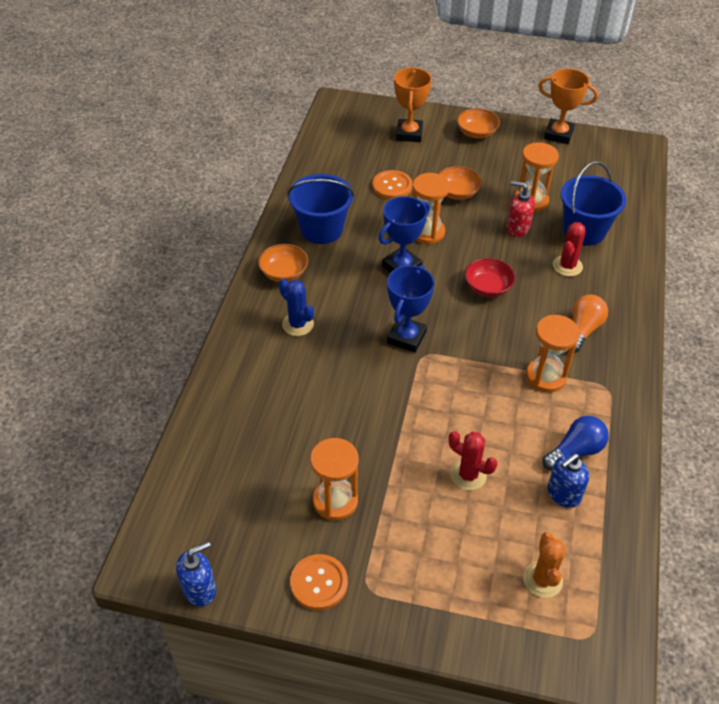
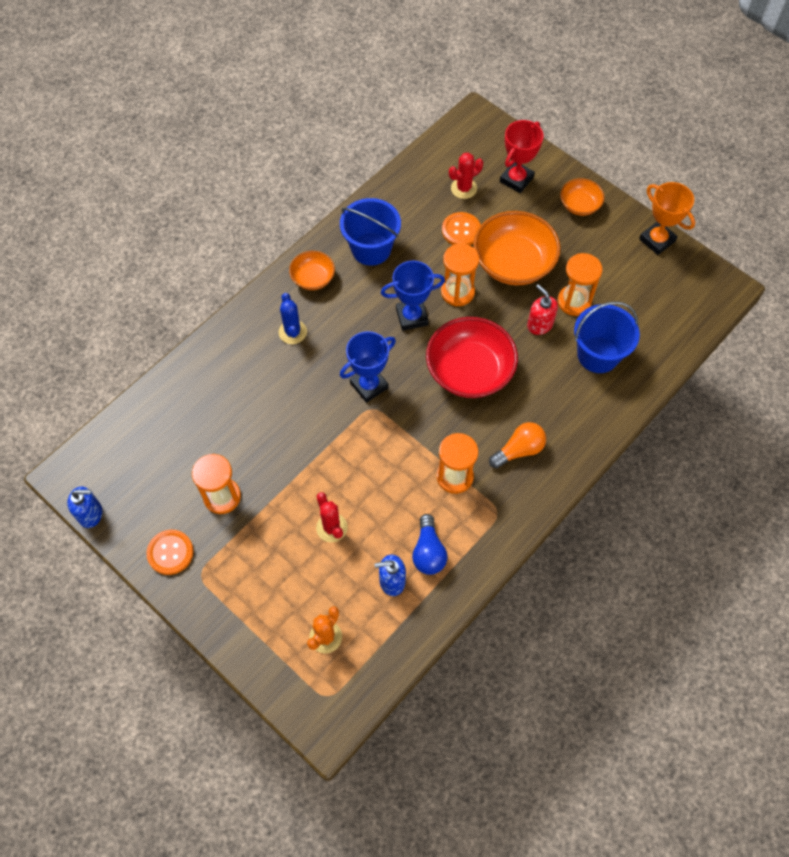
camera: 30 degrees right, 15 degrees up
(409, 134) = (516, 179): orange trophy -> red trophy
(457, 193) = (513, 263): orange bowl -> orange bowl, size x1.89
(488, 287) = (469, 371): red bowl -> red bowl, size x1.89
(567, 266) = (554, 383): red cactus -> red cactus (464, 188)
(575, 451) = (428, 552): blue light bulb -> blue light bulb turned 90 degrees clockwise

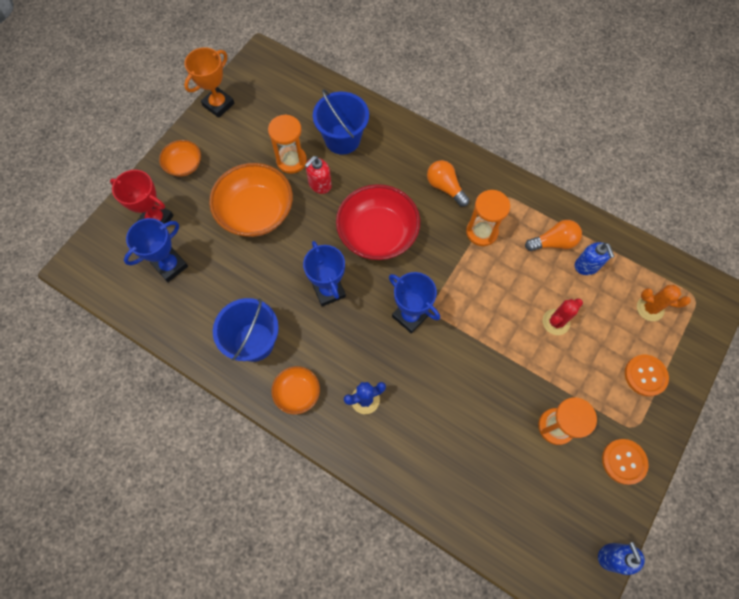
camera: 100 degrees left, 5 degrees up
(428, 552) = (553, 242): blue light bulb -> orange light bulb
(457, 292) = (295, 255): orange hourglass -> none
(461, 230) = (223, 261): orange button -> orange button (645, 375)
(464, 188) = (170, 266): red cactus -> blue trophy

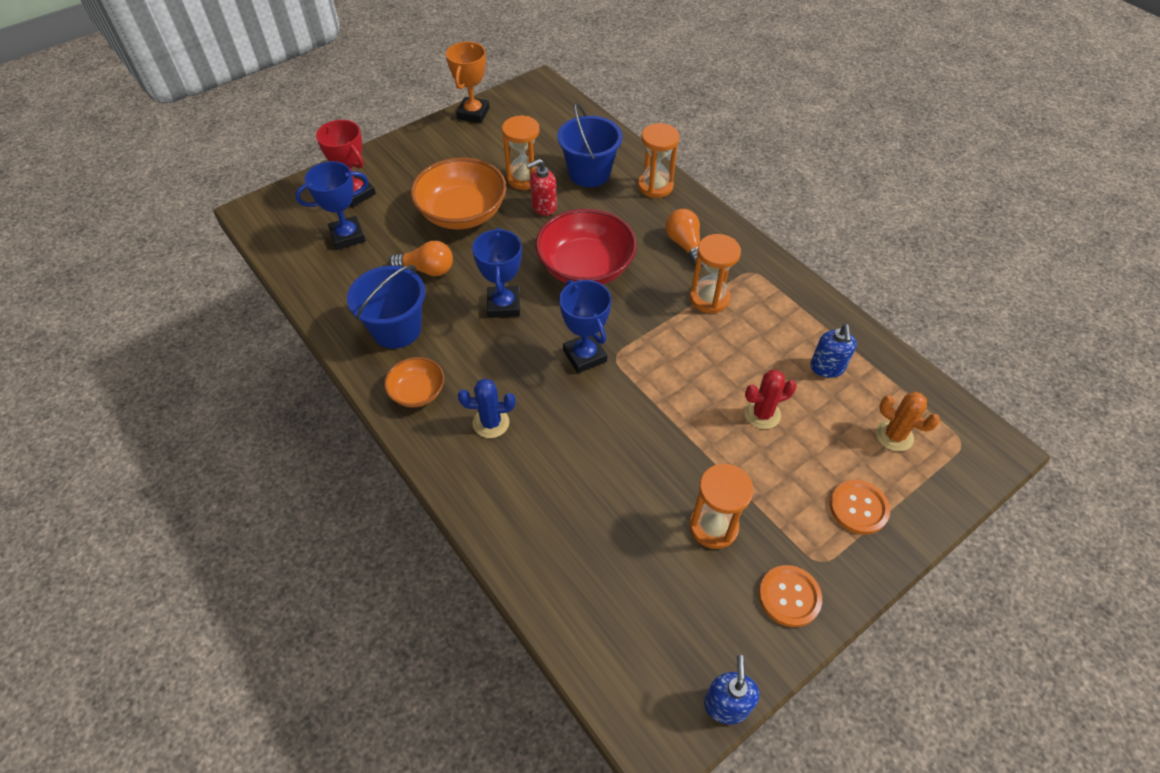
camera: 20 degrees right, 15 degrees down
(184, 165) = (410, 155): orange bowl -> none
(218, 104) = (473, 113): orange trophy -> orange trophy turned 45 degrees counterclockwise
(400, 136) = (655, 186): none -> orange hourglass
(553, 242) = (794, 332): orange light bulb -> orange light bulb (427, 269)

